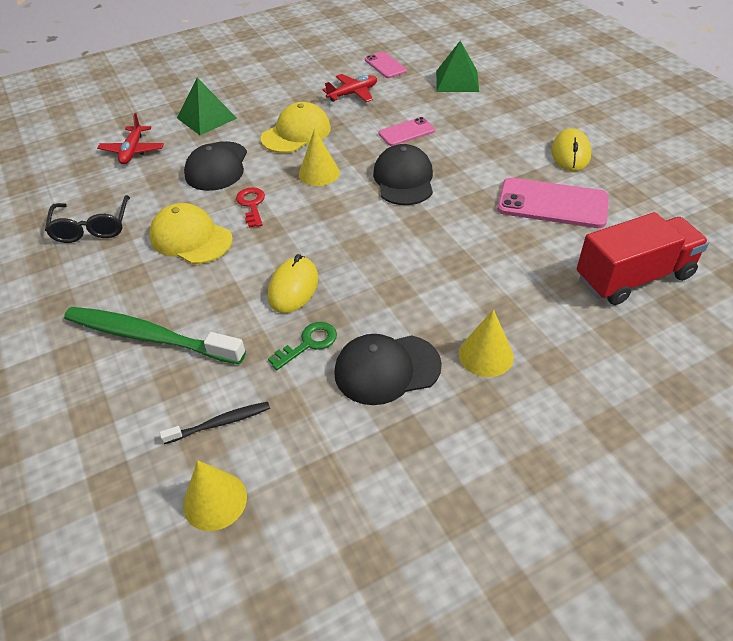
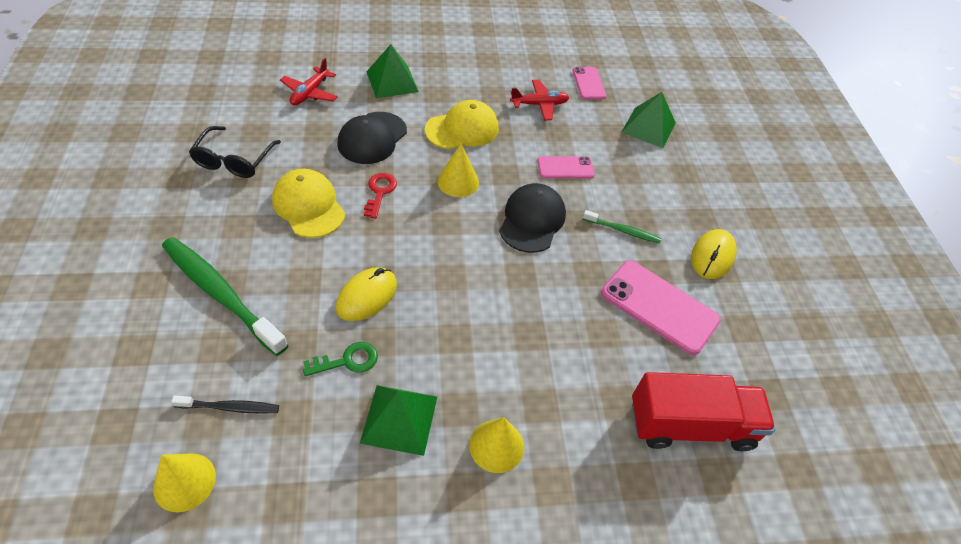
camera: 15 degrees right, 5 degrees up
(387, 369) = (399, 419): black cap -> green pyramid
(485, 161) = (622, 230): none -> green toothbrush

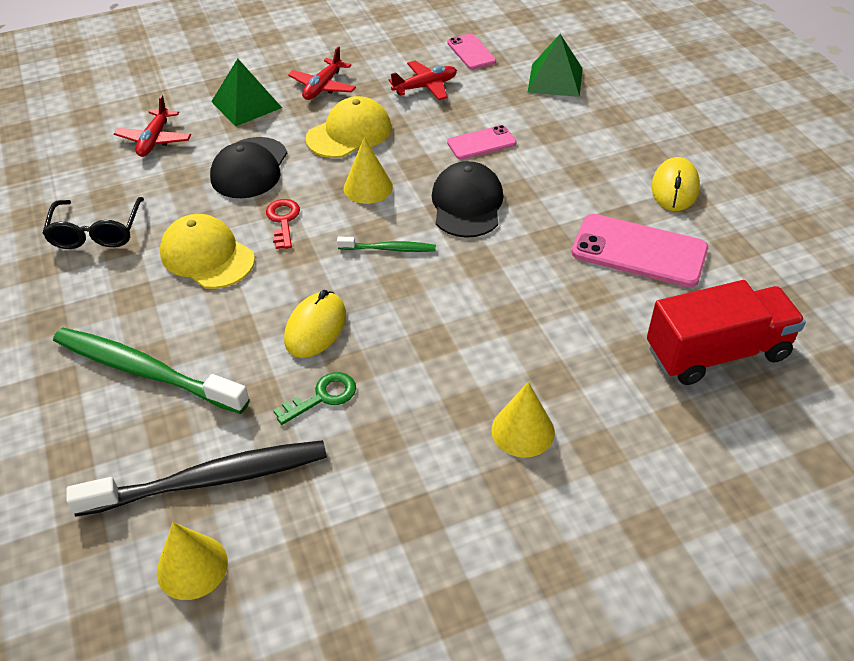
camera: 10 degrees left, 5 degrees down
(230, 407) = (210, 480): black toothbrush -> black toothbrush, size x2.04
(399, 419) = (406, 436): green pyramid -> none
(457, 82) = (323, 87): none -> red plane
(622, 230) = (569, 188): green toothbrush -> green toothbrush (389, 249)

